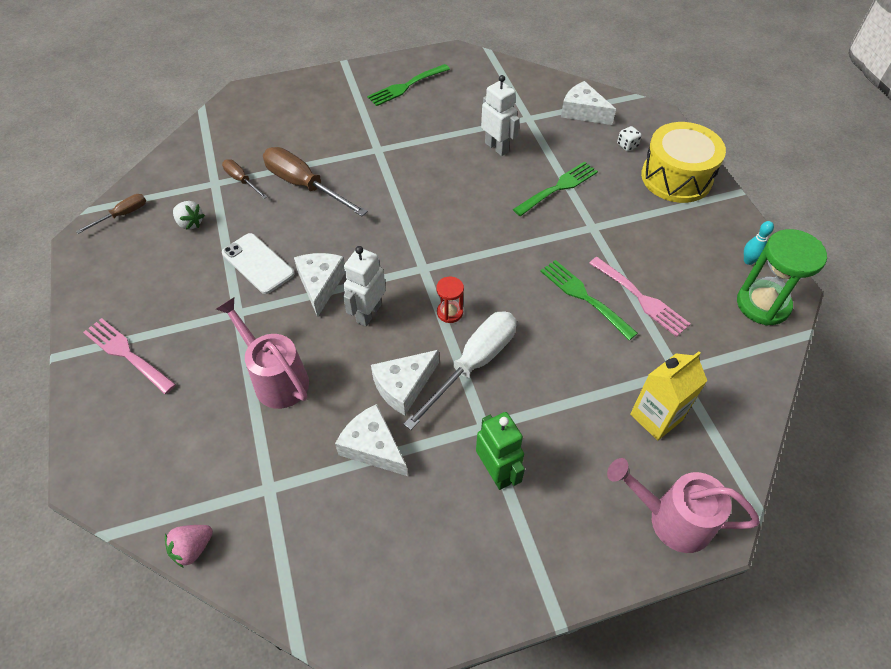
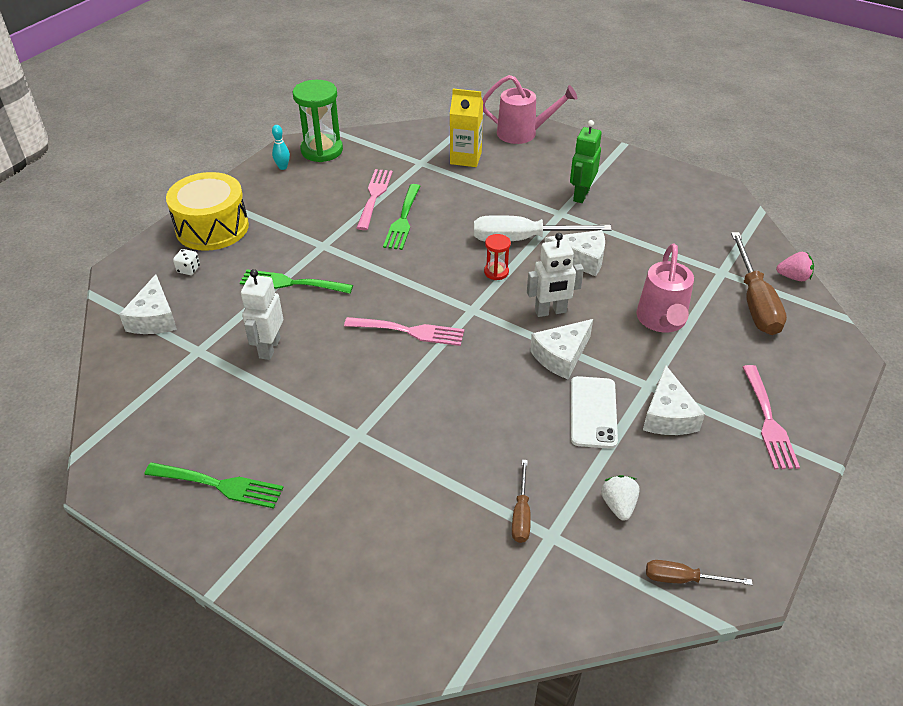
camera: 130 degrees left, 10 degrees down
(304, 185) = (470, 454): brown screwdriver -> brown screwdriver (754, 302)
(373, 447) = (637, 247): white cheese -> white cheese (668, 415)
(438, 220) = (410, 331): none -> pink fork
(670, 519) = (523, 133): pink watering can -> pink watering can turned 60 degrees counterclockwise

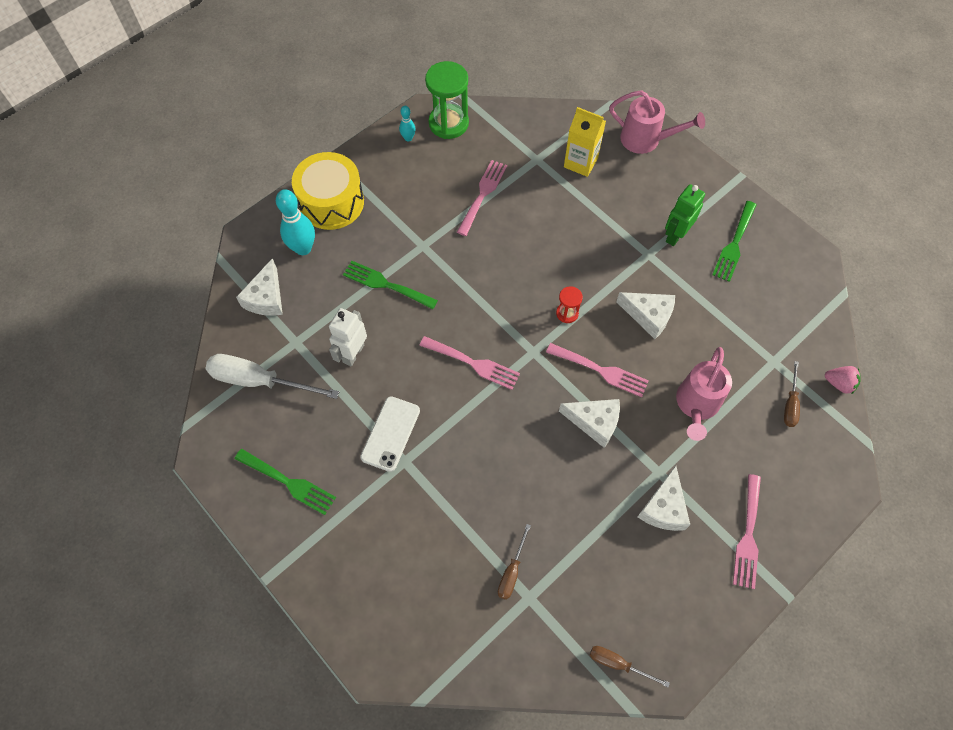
camera: 15 degrees right, 20 degrees up
(188, 269) = (303, 248): white dice -> turquoise bowling pin
(403, 220) = (501, 230): green fork -> green fork (734, 244)
(523, 239) = (603, 279): white screwdriver -> white screwdriver (259, 381)
(550, 311) = (601, 370): white robot -> pink fork
(561, 356) = (594, 422): white cheese -> white cheese turned 135 degrees counterclockwise
(593, 412) = (602, 488): white phone -> white phone (390, 433)
(618, 505) = (591, 584): white strawberry -> none
(754, 302) = (790, 404): brown screwdriver -> brown screwdriver, size x0.52

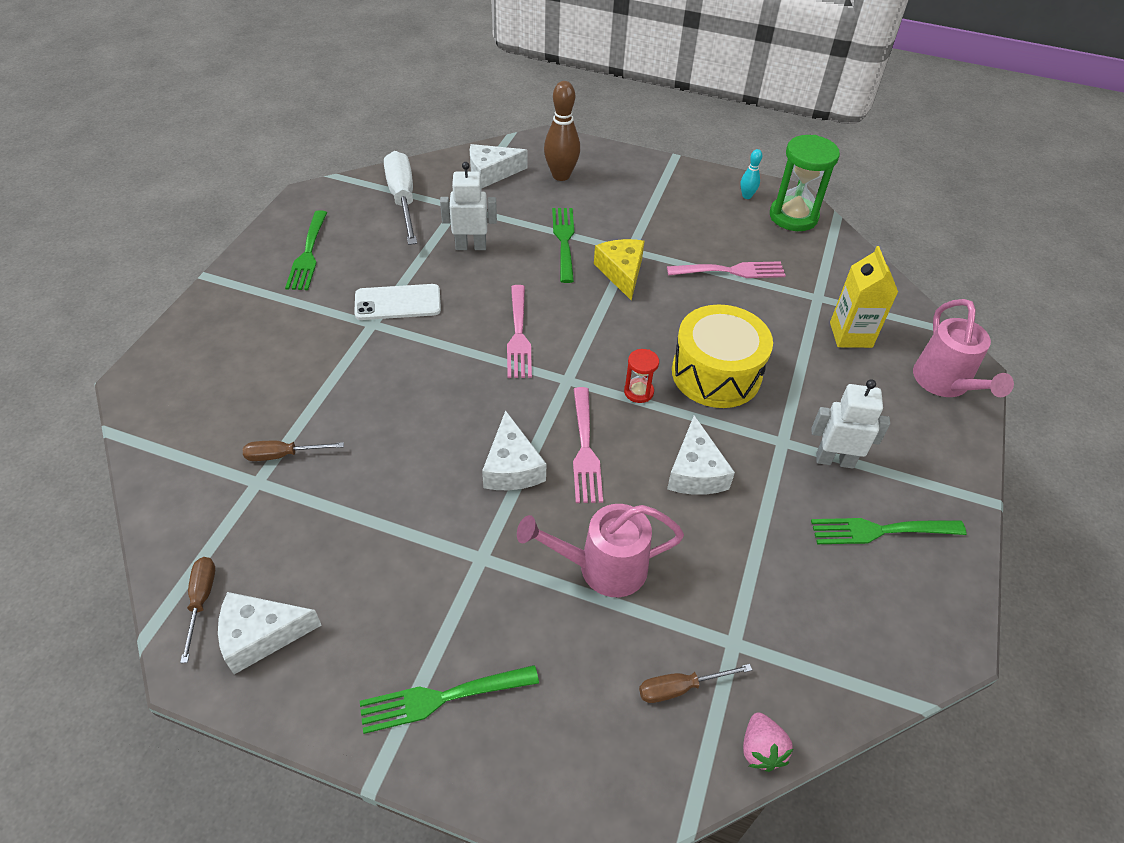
camera: 60 degrees right, 15 degrees down
(303, 248) = (561, 175): turquoise bowling pin -> brown bowling pin
(331, 202) = (626, 174): yellow drum -> yellow drum (716, 374)
(444, 264) = (621, 272): none -> yellow cheese
(664, 507) = (434, 580): white cheese -> white cheese (261, 635)
(675, 235) = (834, 460): green robot -> white robot
(748, 536) = (441, 698): pink fork -> green fork

